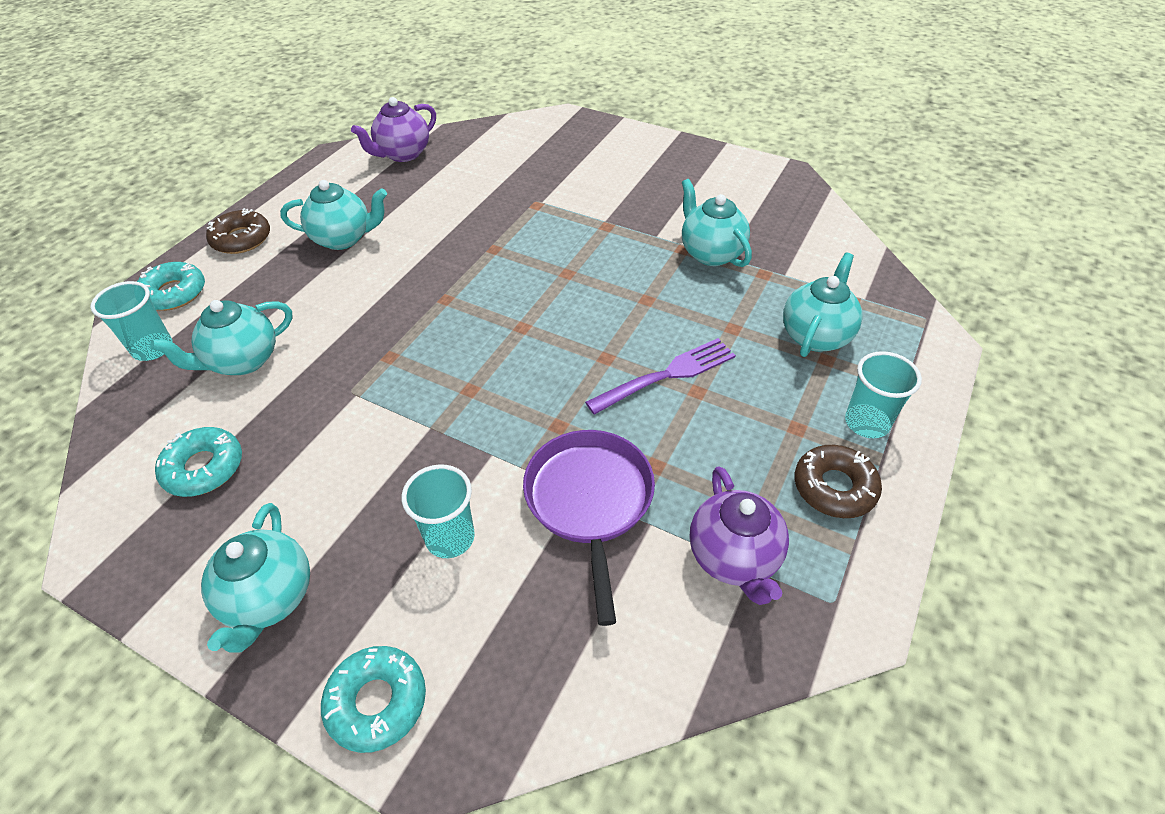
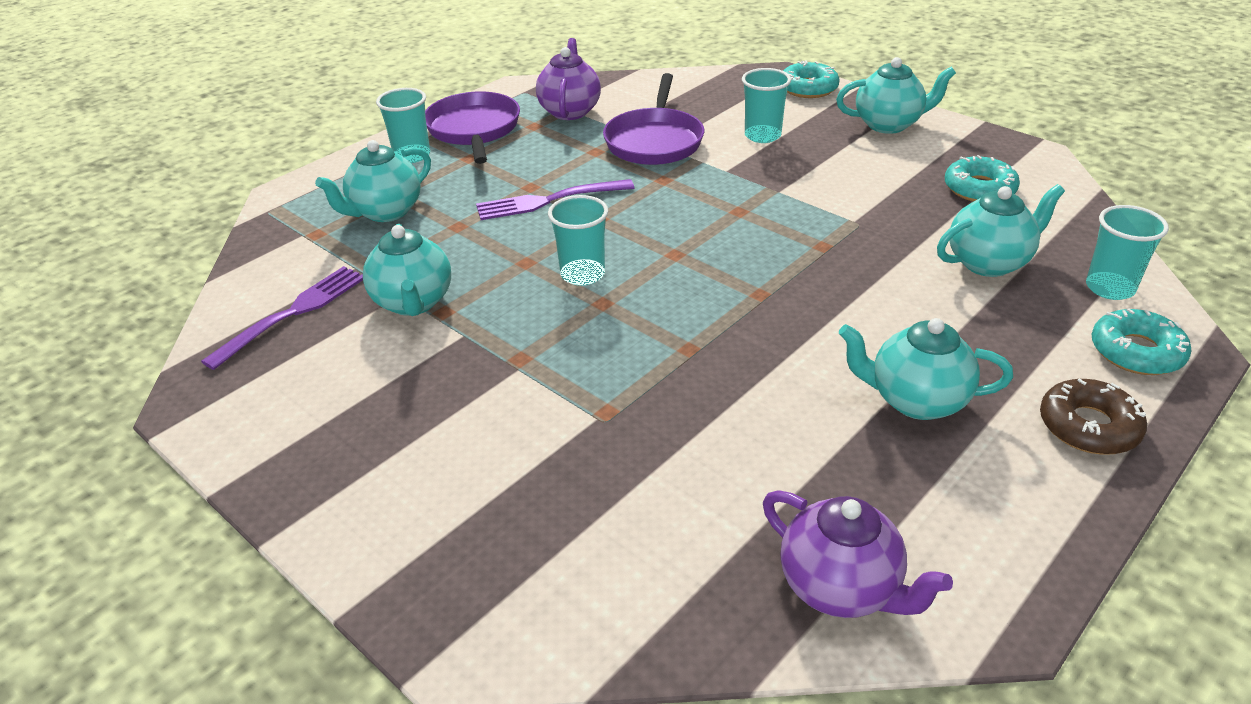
camera: 165 degrees left, 10 degrees down
(269, 599) = (889, 124): turquoise teapot -> turquoise teapot turned 75 degrees clockwise
(403, 154) = (841, 588): purple teapot -> purple teapot turned 75 degrees clockwise
(594, 296) = (582, 274): none -> turquoise cup
(791, 232) = (292, 314): none -> purple fork
(834, 487) = (474, 130): brown donut -> purple pan

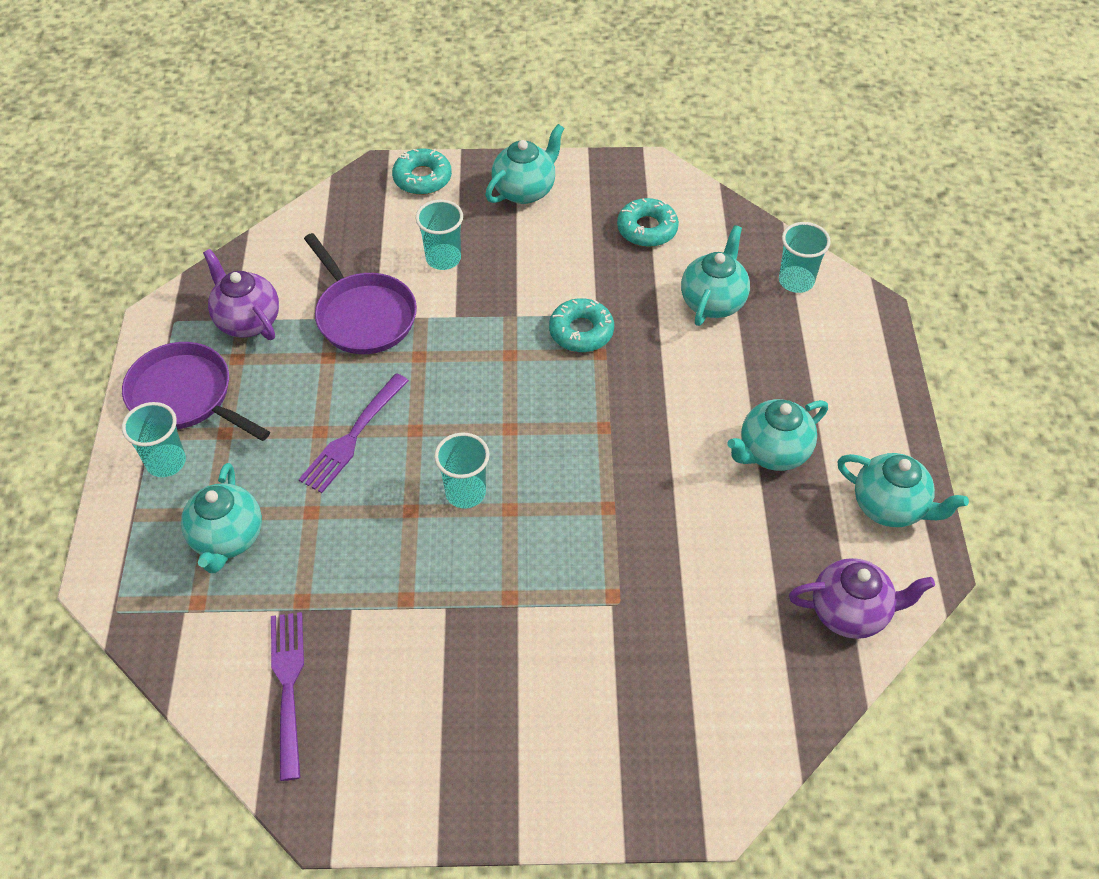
camera: 45 degrees left, 15 degrees up
(413, 302) = (371, 607): turquoise teapot -> turquoise teapot (890, 507)
(1088, 426) = (870, 407): brown donut -> none
(1136, 352) = (849, 329): turquoise donut -> turquoise donut (581, 331)

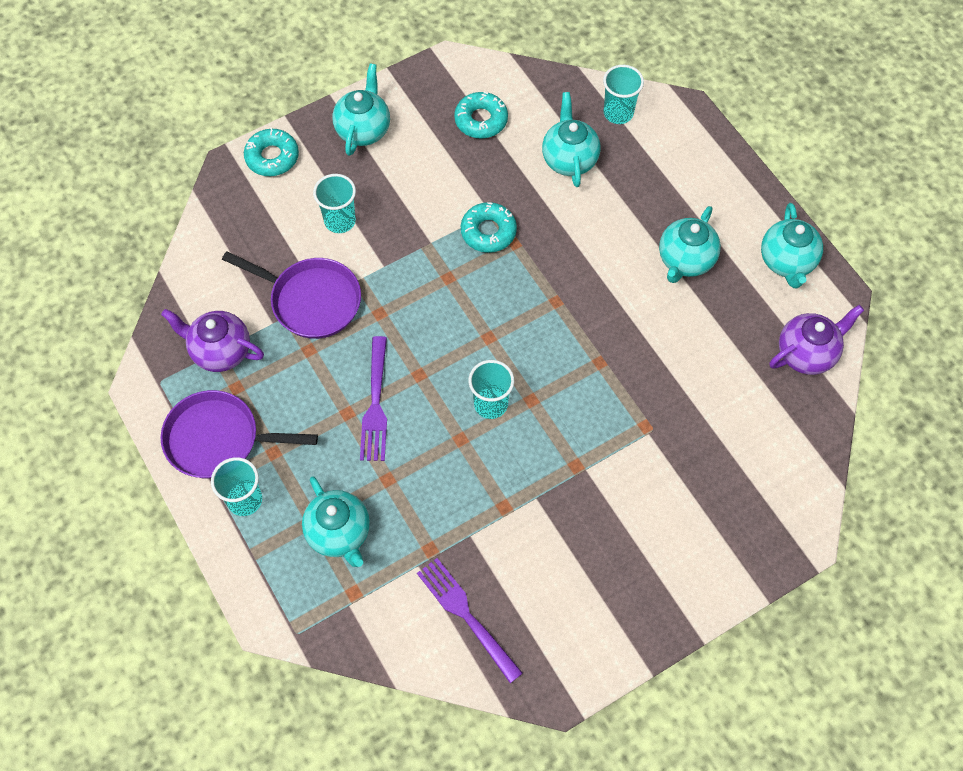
camera: 30 degrees left, 10 degrees up
(890, 507) = (787, 262): turquoise teapot -> turquoise teapot turned 90 degrees clockwise

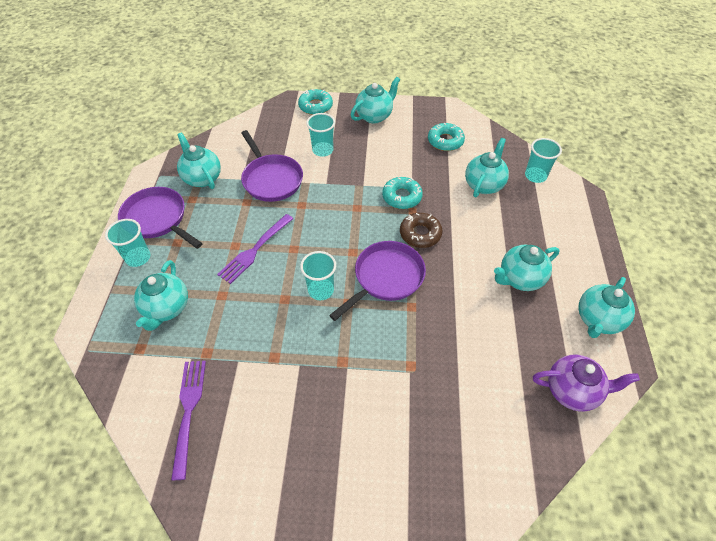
camera: 35 degrees right, 10 degrees down
(220, 351) = (202, 178): purple teapot -> turquoise teapot
(545, 269) = (420, 234): none -> brown donut
(548, 346) = (386, 278): none -> purple pan

